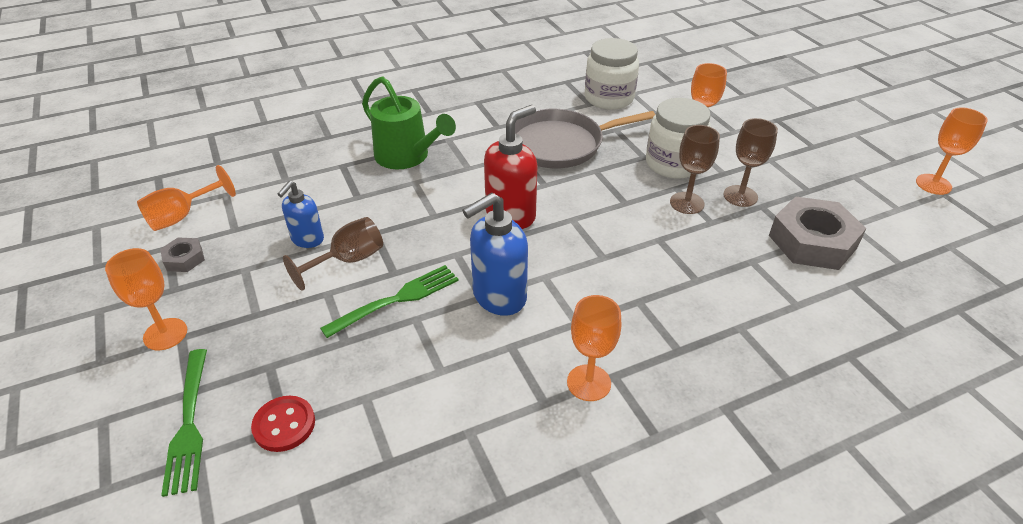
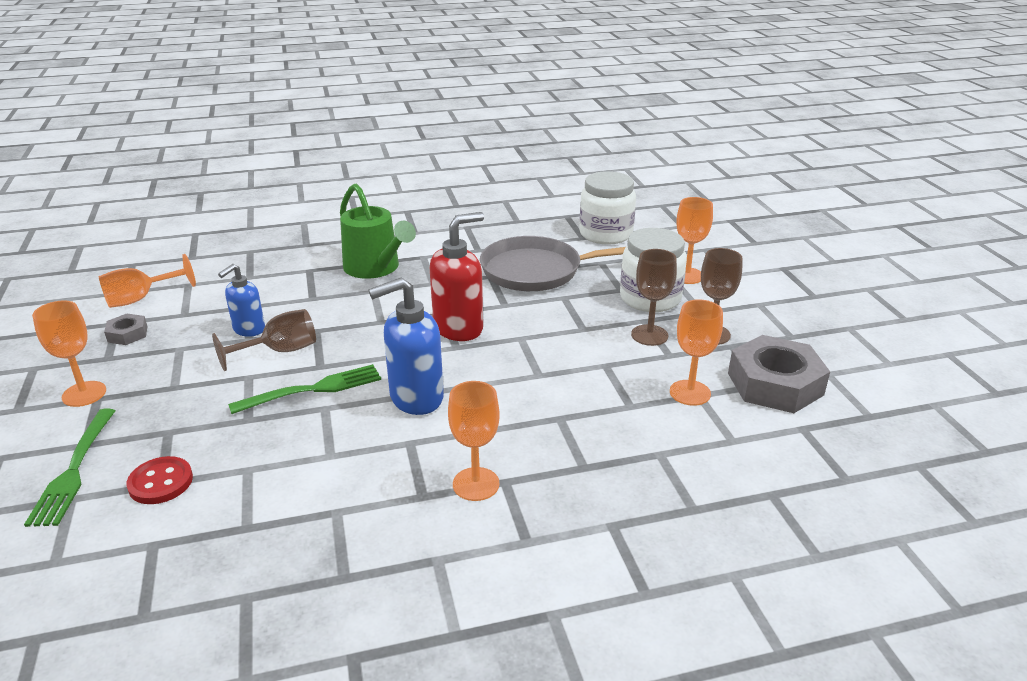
camera: 10 degrees right, 10 degrees down
(933, 184) = (940, 344): orange goblet -> orange goblet (690, 393)

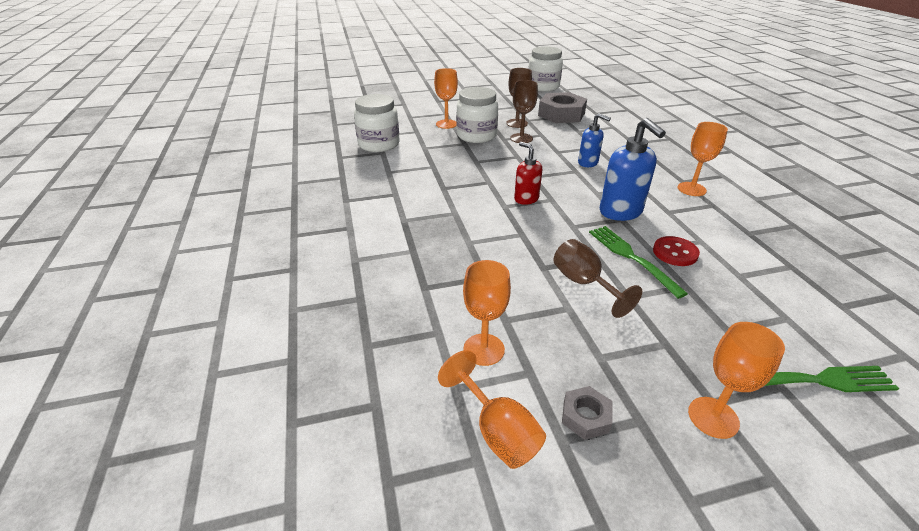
camera: 90 degrees left, 5 degrees up
(161, 482) = (786, 318): red button -> red button (675, 253)
(248, 329) = (552, 311): blue soap dispenser -> blue soap dispenser (588, 163)
(375, 268) = (424, 244): green watering can -> none
(459, 328) = (526, 199): red soap dispenser -> red soap dispenser, size x0.62
(536, 271) = (436, 170): grey pan -> none
(690, 393) = (577, 132): orange goblet -> orange goblet (484, 349)
(930, 375) = (543, 87): none -> white jar

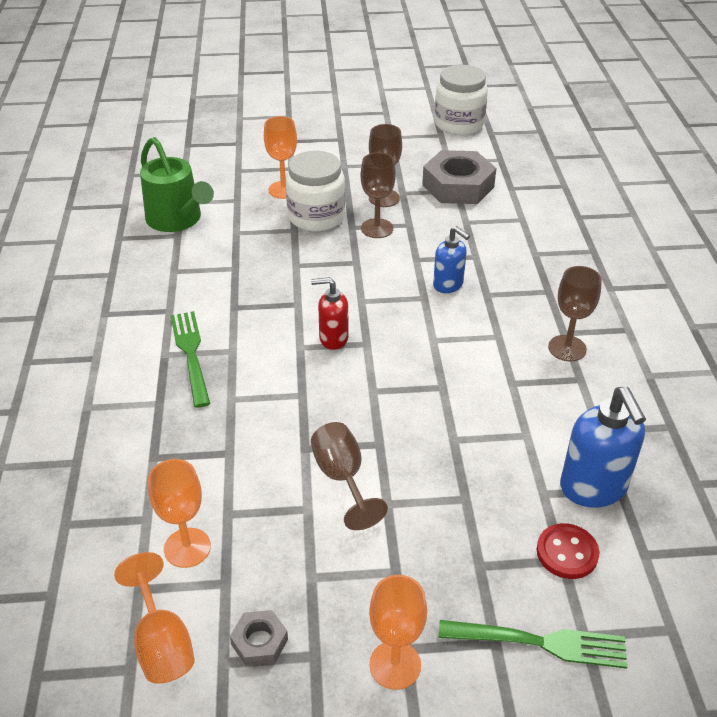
camera: 10 degrees right, 5 degrees up
(379, 144) = (177, 219): white jar -> green watering can
(526, 199) = (333, 338): red soap dispenser -> red soap dispenser turned 60 degrees counterclockwise
(621, 212) = (447, 375): blue soap dispenser -> blue soap dispenser (593, 488)
(631, 257) = (421, 448): green fork -> green fork (191, 354)
(675, 253) = (481, 448): red button -> red button (567, 553)
(691, 189) = (567, 348): orange goblet -> brown goblet

